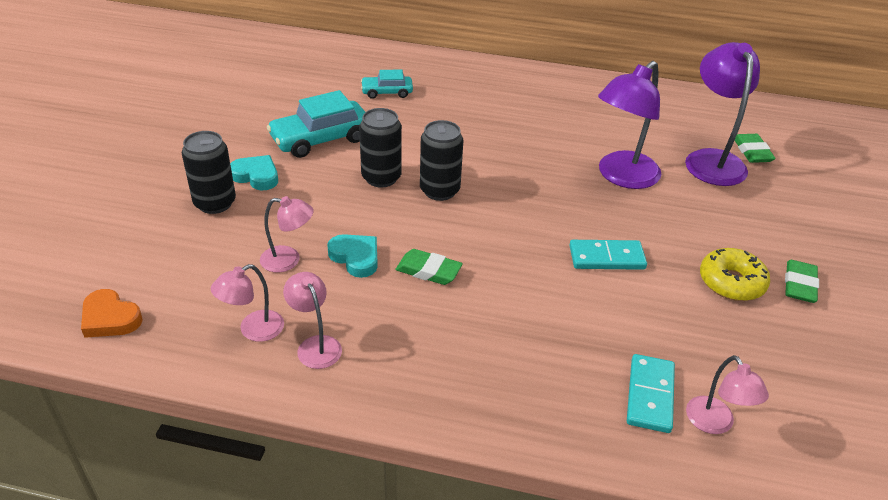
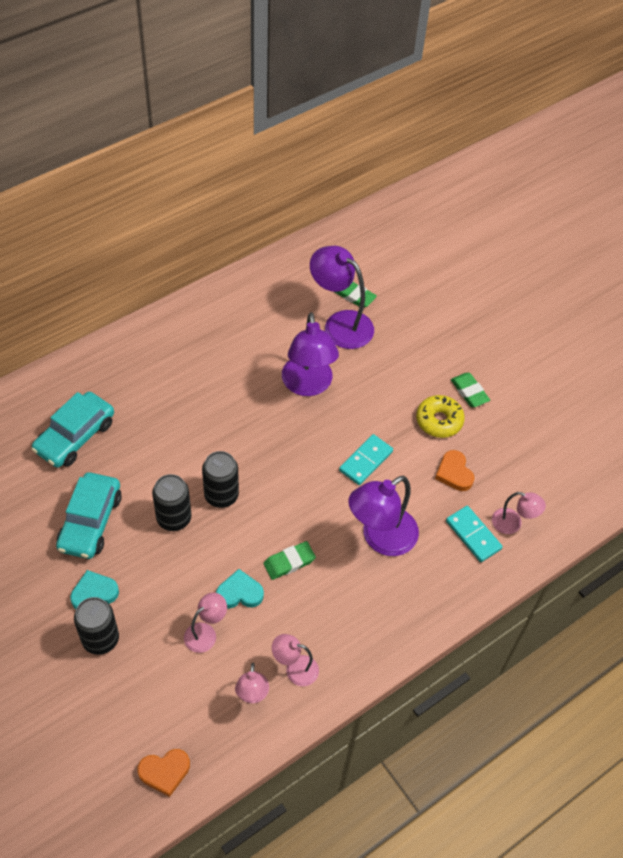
camera: 50 degrees left, 15 degrees up
(387, 92) = (75, 436): turquoise car -> turquoise car, size x1.75
(540, 320) = (380, 538): none -> purple lamp
(695, 331) = (454, 473): none -> orange heart

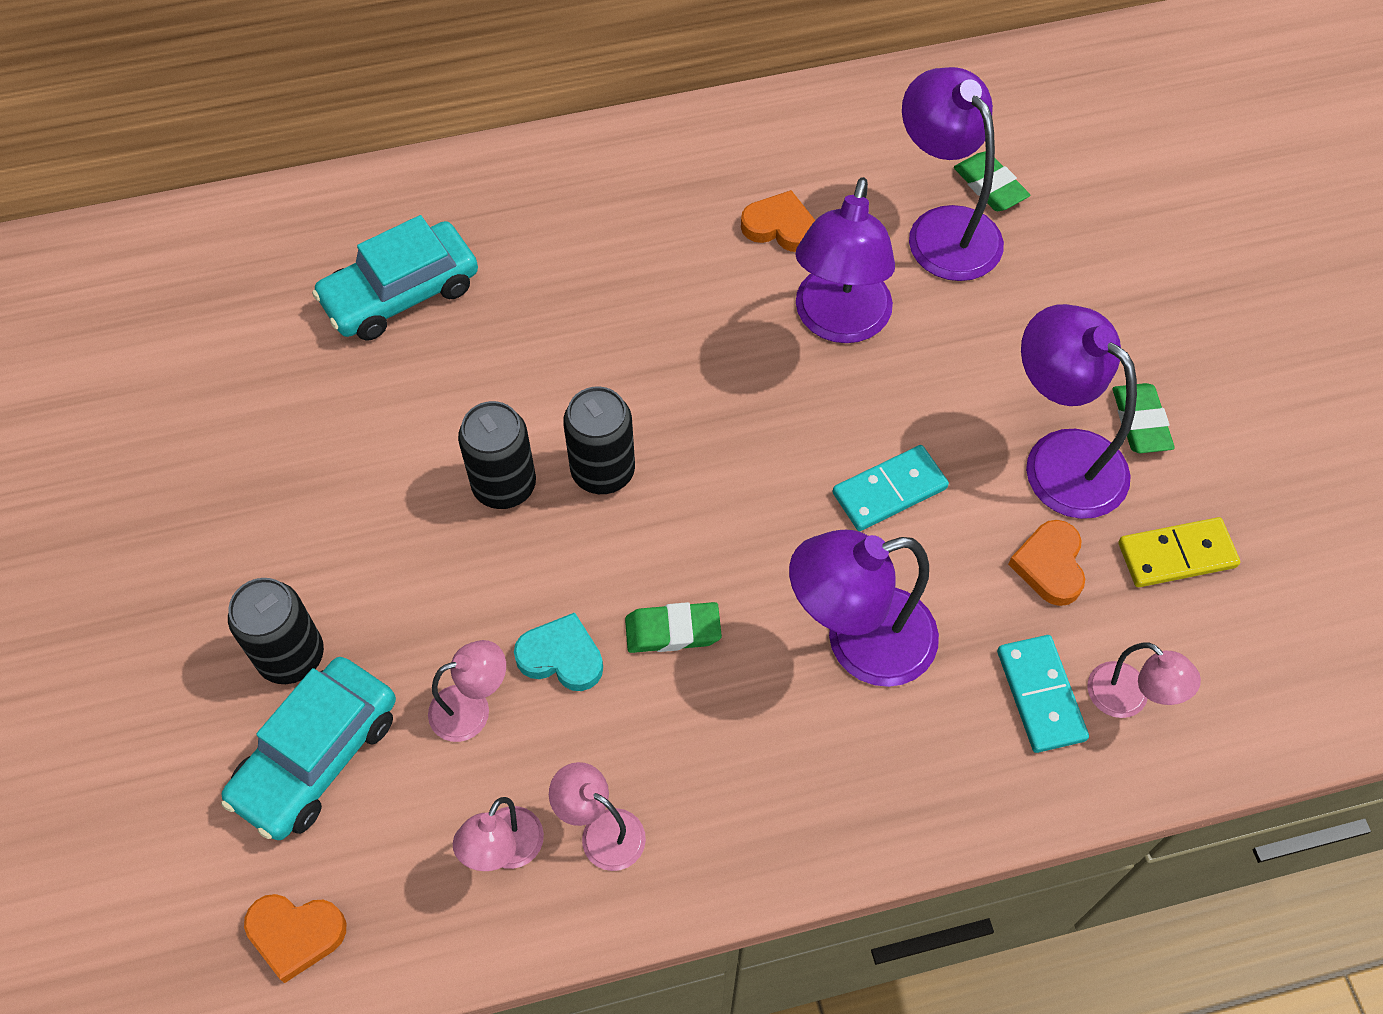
camera: 25 degrees right, 5 degrees up
(90, 522) = (363, 447): turquoise car -> turquoise car (317, 756)
(94, 593) = (315, 572): turquoise heart -> none
(259, 345) = (779, 227): none -> orange heart
(439, 421) = (1059, 458): yellow donut -> purple lamp
(509, 450) = (1176, 555): none -> yellow domino

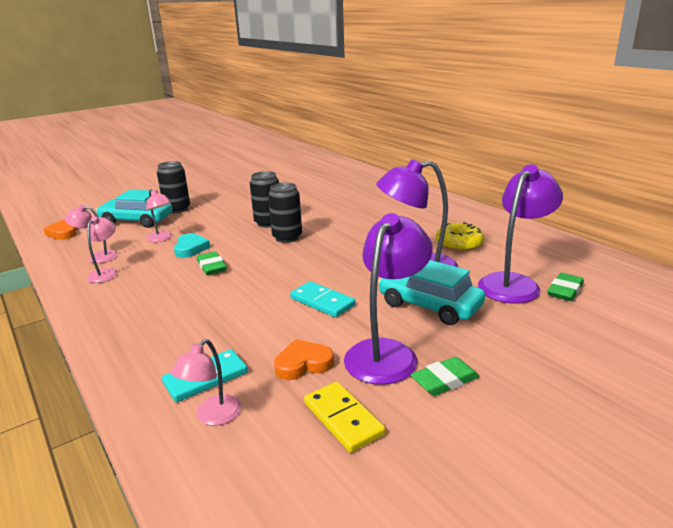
camera: 70 degrees right, 35 degrees down
(401, 293) = (343, 191): turquoise car -> turquoise car (429, 305)
(779, 227) = (459, 244): orange heart -> yellow donut
(859, 642) = (222, 312): purple lamp -> none

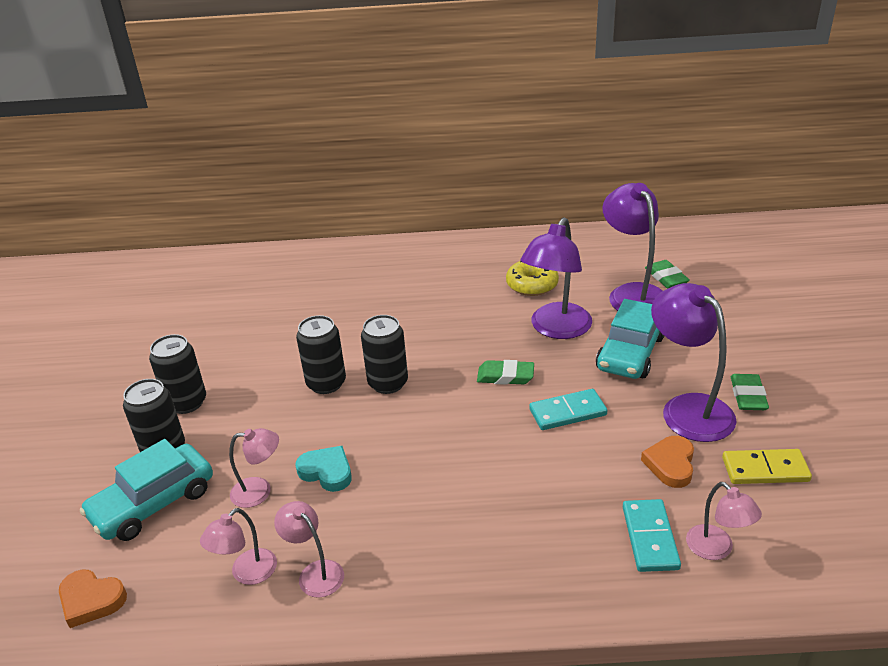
camera: 55 degrees left, 10 degrees up
(212, 267) = (403, 467): green eraser -> green eraser (505, 376)
(217, 200) = (186, 403): none -> black can
(429, 305) = (630, 353): turquoise car -> turquoise car turned 45 degrees counterclockwise

